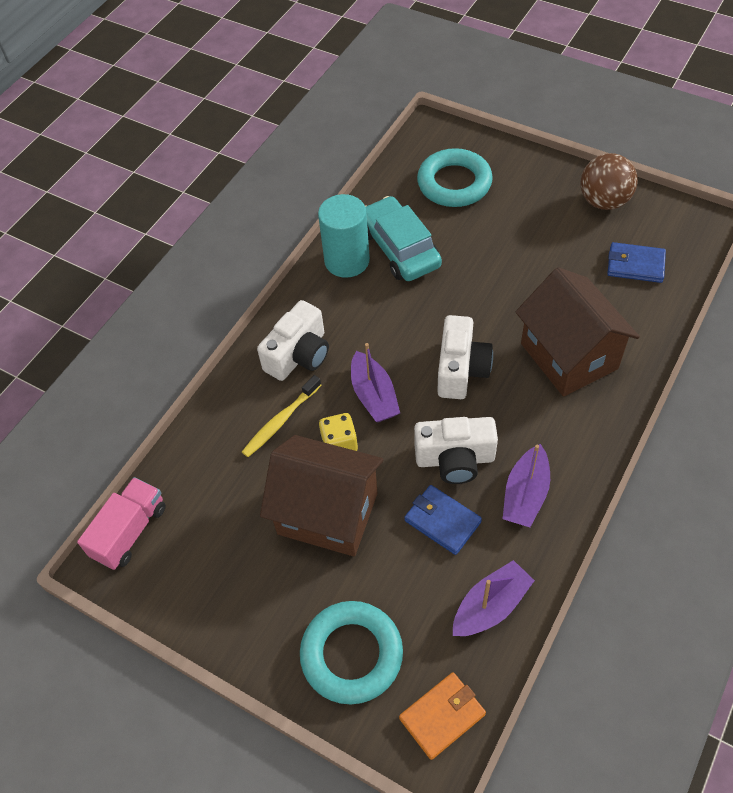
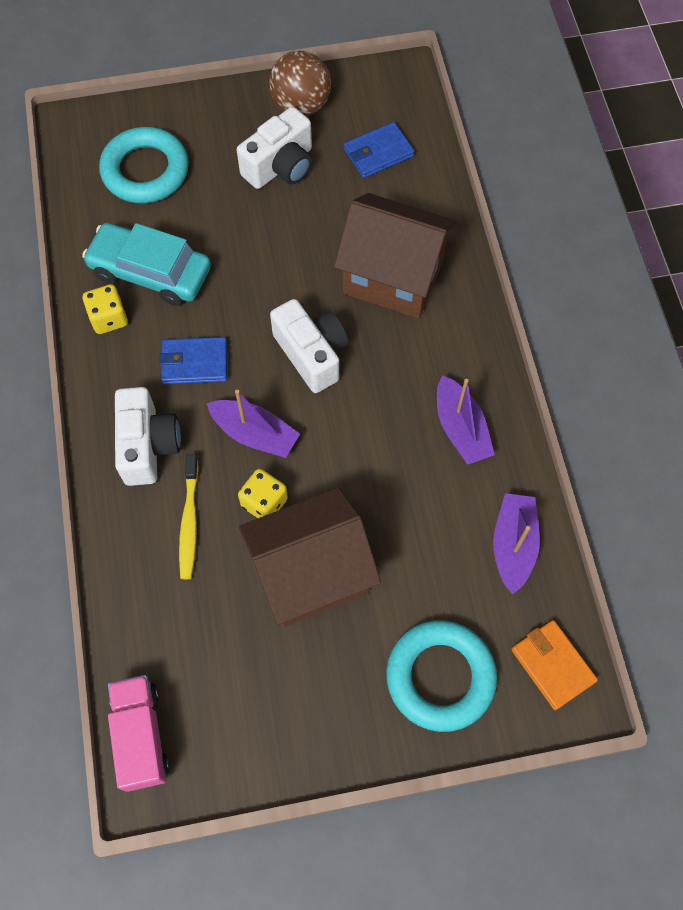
camera: 45 degrees left, 10 degrees up
(347, 260) = (109, 318): turquoise cylinder -> yellow dice
(442, 521) = (414, 504): blue wallet -> blue wallet (194, 363)
(442, 716) = (552, 665): orange wallet -> orange wallet turned 45 degrees counterclockwise
(455, 459) = (377, 441): white camera -> white camera (280, 166)

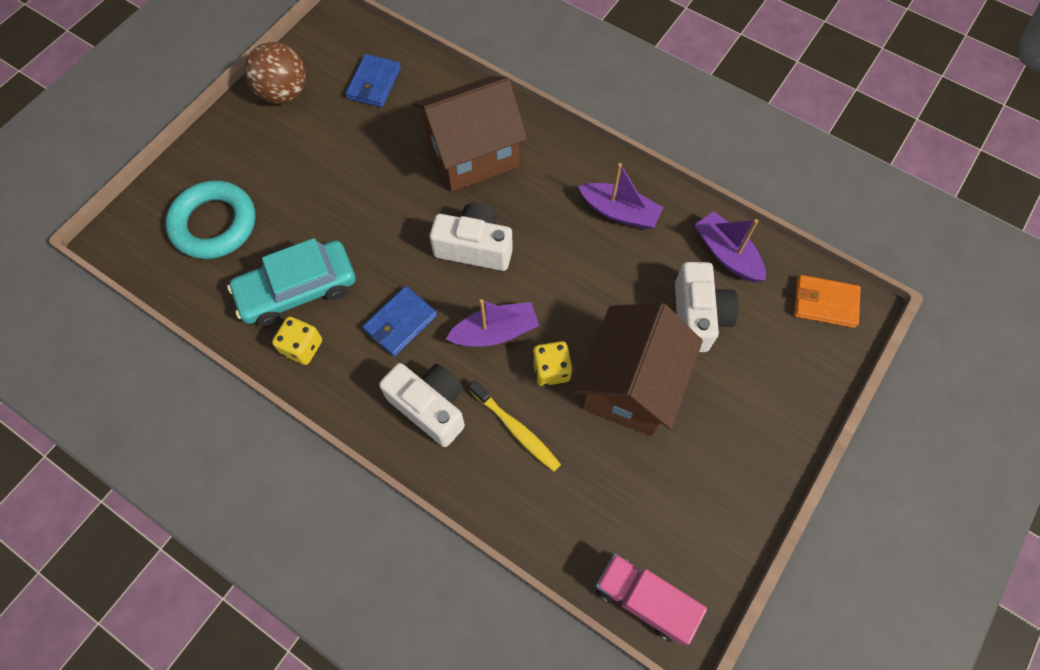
camera: 45 degrees left, 0 degrees up
(280, 166) = (314, 143): white camera -> white camera (697, 317)
(440, 677) = (775, 372): turquoise ring -> none

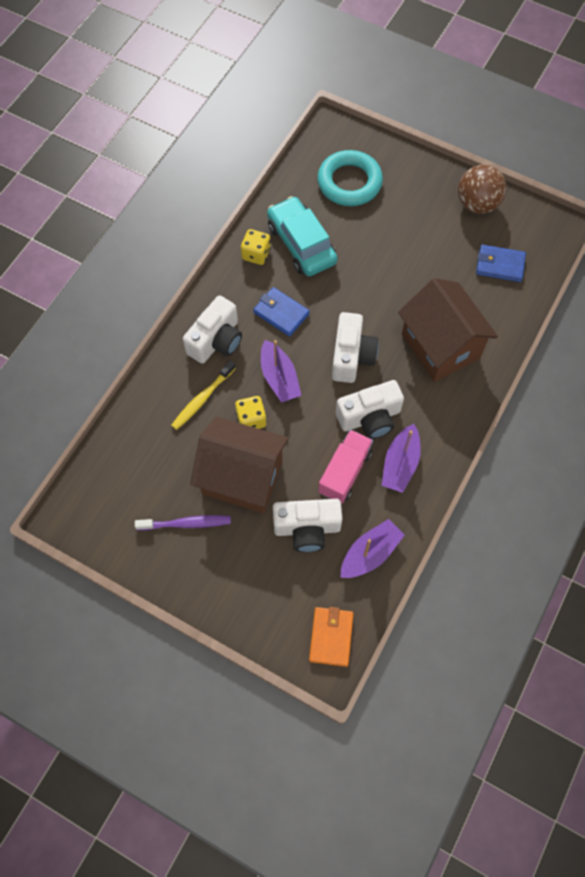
camera: 85 degrees right, 0 degrees up
(559, 237) = (370, 418): none -> white camera
(644, 600) = (82, 491): pink truck -> pink truck (344, 472)
(691, 458) = (186, 523): none -> purple toothbrush

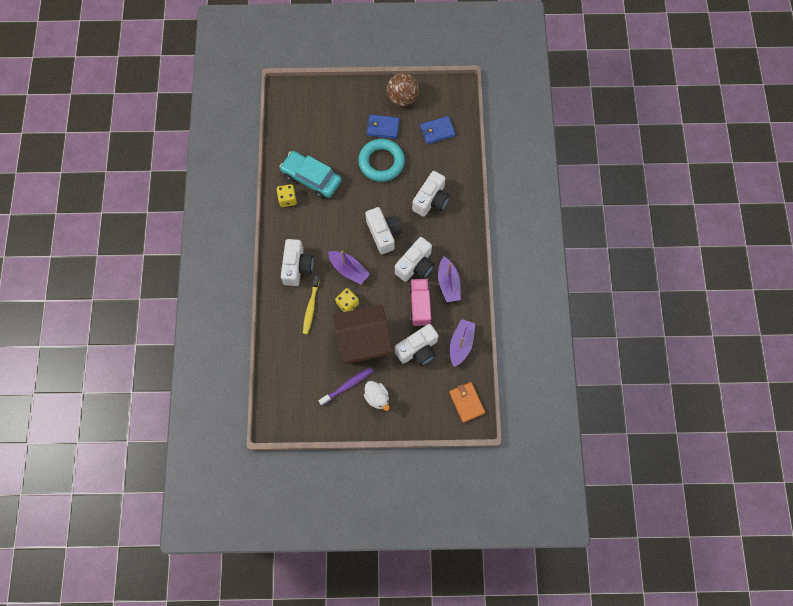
camera: 30 degrees left, 5 degrees up
(215, 561) = (377, 397): none -> white duck
(281, 313) = (326, 229): blue wallet -> blue wallet (383, 128)
(349, 182) = (317, 123): turquoise ring -> turquoise ring (381, 162)
(440, 346) = (431, 200): brown house -> white camera

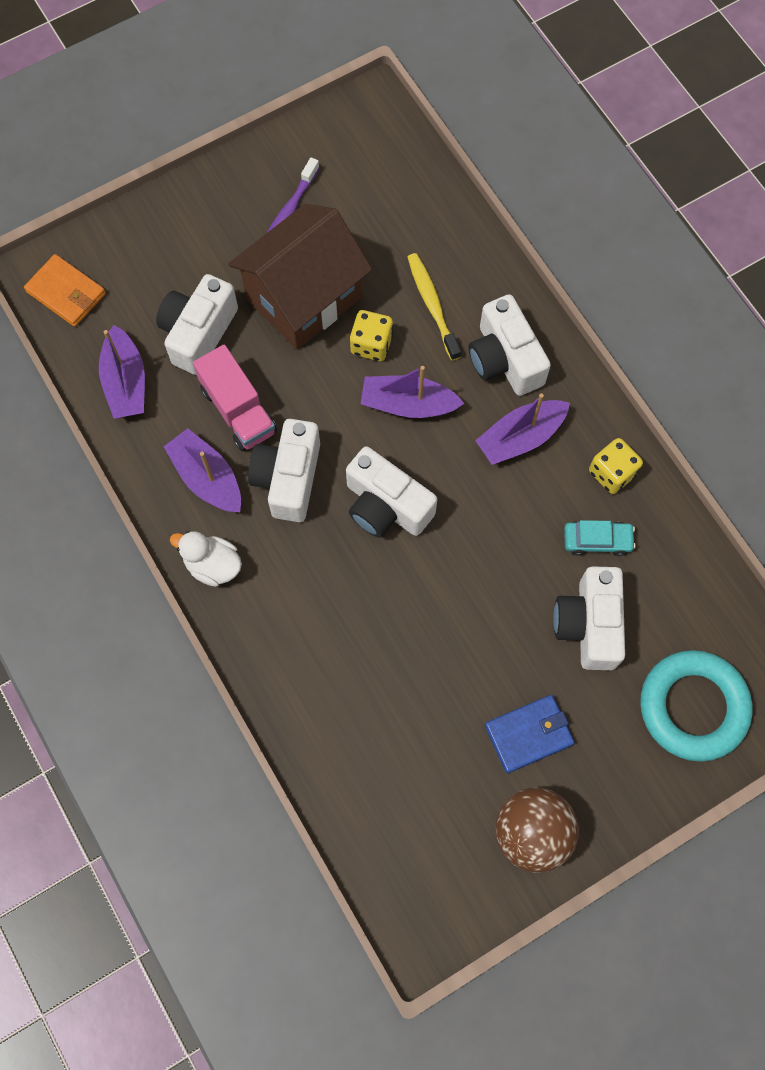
camera: 150 degrees right, 0 degrees up
(311, 178) = (597, 540): turquoise car -> turquoise car, size x0.50
(313, 232) = (520, 437): none -> purple boat
(377, 397) = (225, 223): white duck -> white duck (212, 565)
(381, 162) = (482, 653): turquoise ring -> turquoise ring (693, 707)
(431, 200) = (333, 626): white camera -> white camera (588, 624)
(437, 131) = (409, 793): blue wallet -> none

